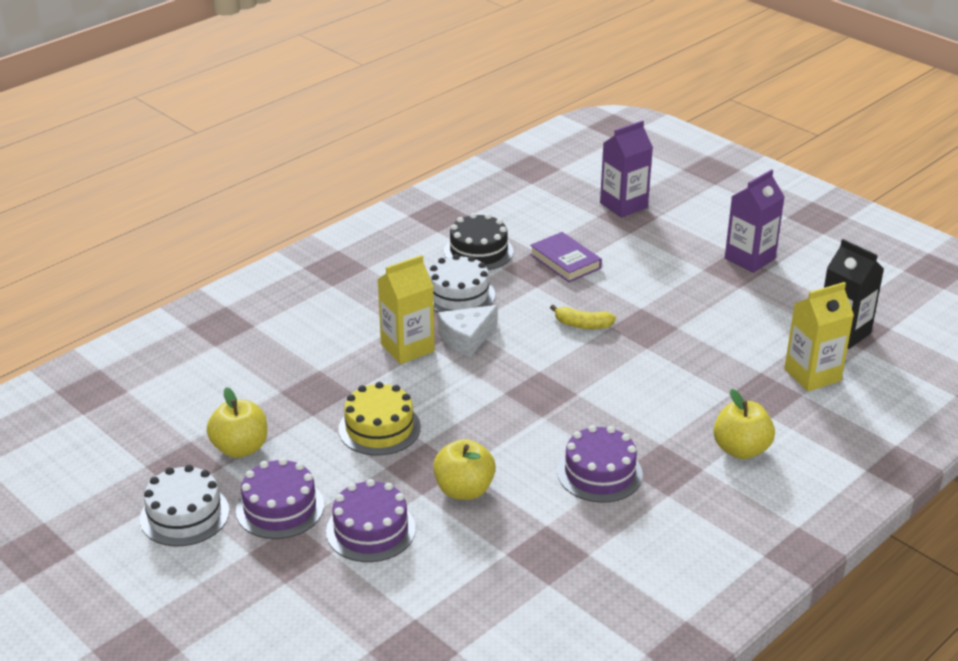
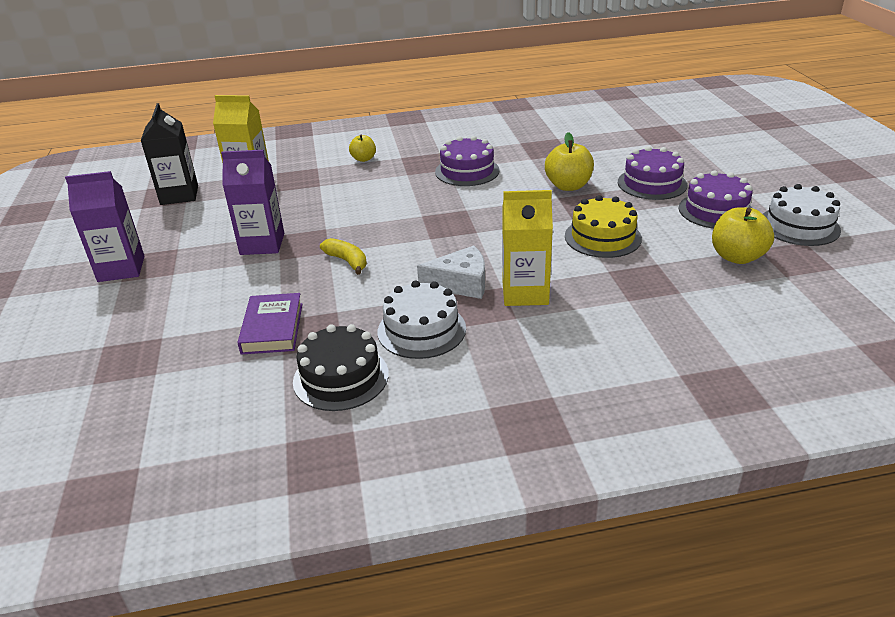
camera: 145 degrees left, 0 degrees up
(623, 205) = (106, 376): purple carton -> purple carton (262, 244)
(741, 449) = (363, 159): yellow apple -> yellow apple, size x0.61

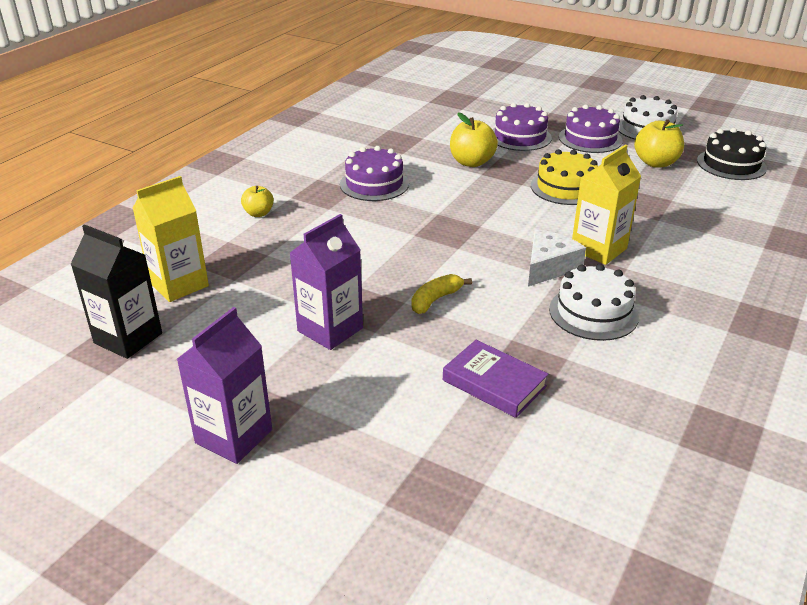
camera: 50 degrees left, 0 degrees up
(341, 377) = (616, 378): black cake -> black cake (731, 164)
(347, 261) = (435, 300): yellow banana -> yellow banana turned 45 degrees counterclockwise

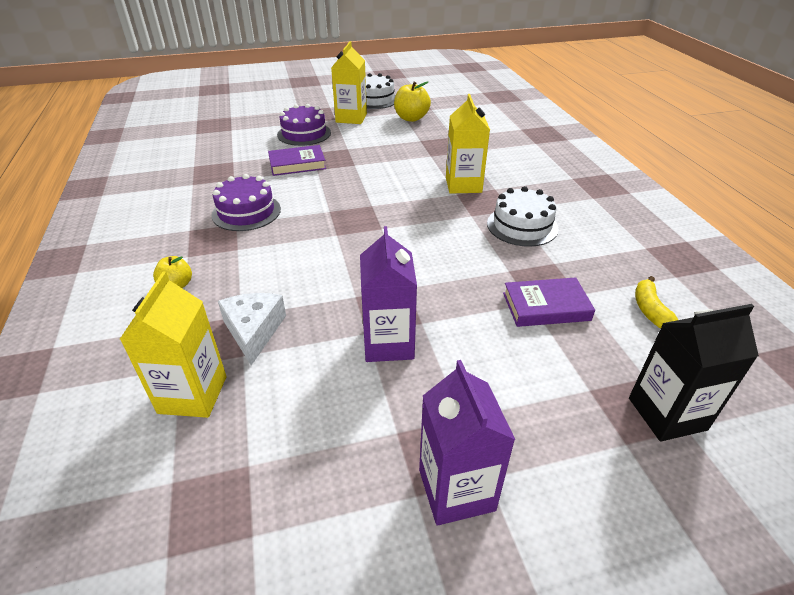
camera: 45 degrees left, 5 degrees up
(128, 338) = (218, 483): black carton -> black carton (667, 414)
(435, 300) = (424, 273): yellow banana -> yellow banana (650, 310)
(471, 162) = (297, 164): yellow apple -> purple book
(549, 267) = (455, 211): white cheese -> white cheese (254, 331)
(565, 187) = (384, 155): yellow cake -> none
(590, 139) = (351, 118): purple cake -> yellow carton
(731, 164) = (450, 104): black cake -> none

